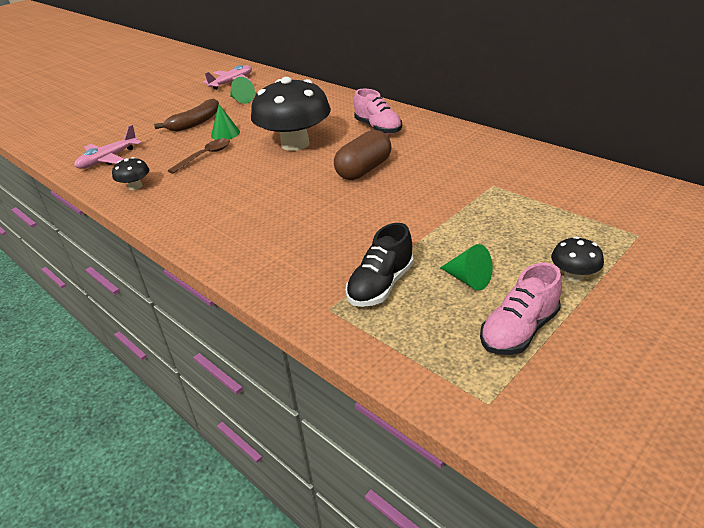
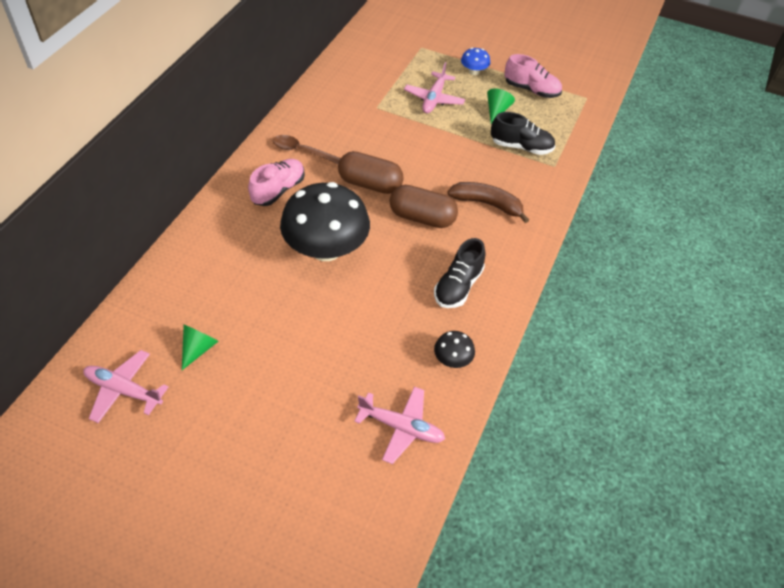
camera: 115 degrees left, 15 degrees up
(195, 123) = (280, 374): brown banana -> brown banana (487, 204)
(202, 200) = (458, 286): none -> black shoe
(205, 156) = (370, 322): brown spoon -> brown spoon (301, 151)
(225, 133) = (309, 325): green cone -> none
(300, 192) = (422, 218): none -> brown capsule
(504, 228) = (434, 99): none -> pink plane
(573, 275) = (474, 71): black mushroom -> blue mushroom

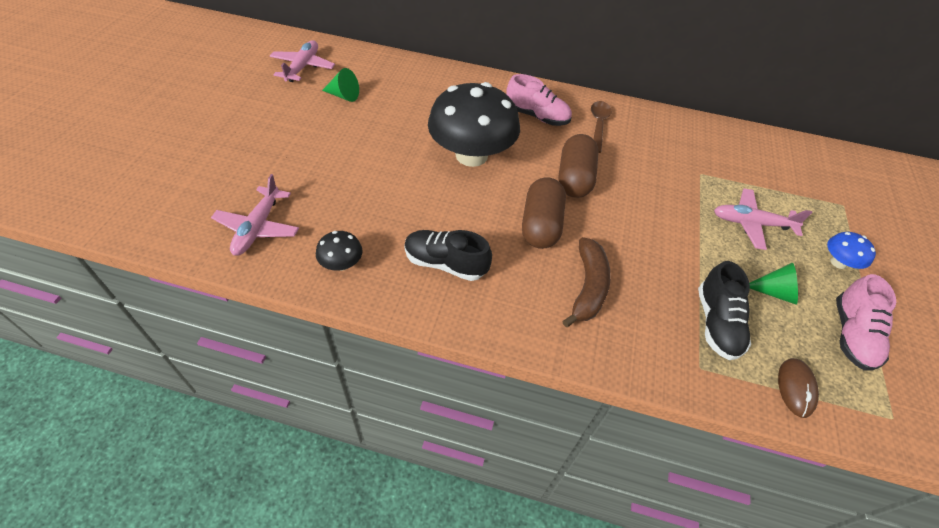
camera: 80 degrees right, 0 degrees up
(568, 129) = (795, 388): none -> brown mouse

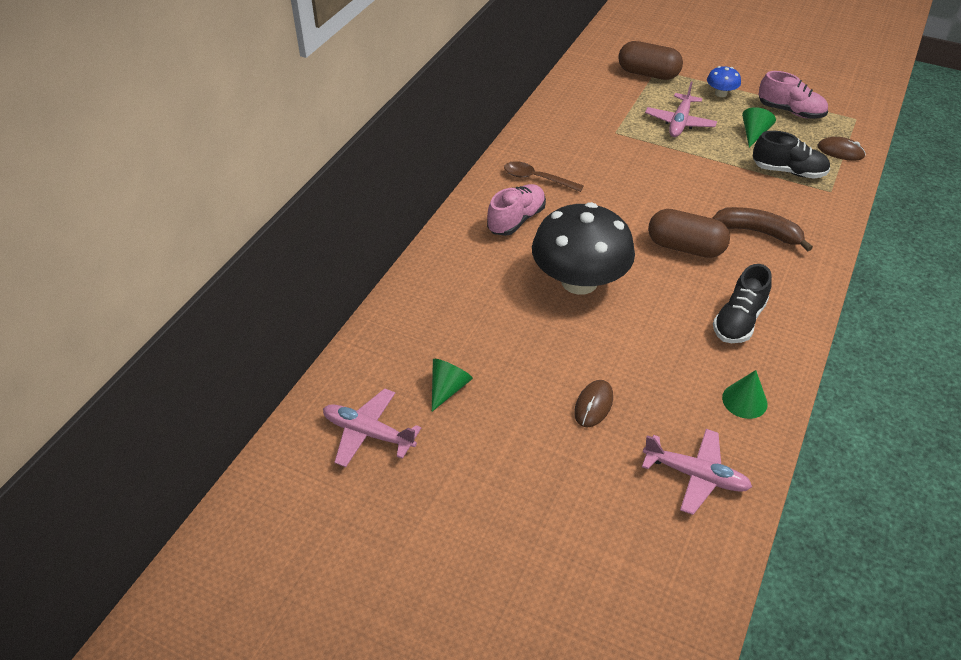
camera: 75 degrees left, 5 degrees down
(331, 167) = (593, 405): none -> brown mouse
(341, 264) = (744, 400): black mushroom -> green cone
(574, 178) = (620, 212): brown capsule -> brown capsule (648, 74)

